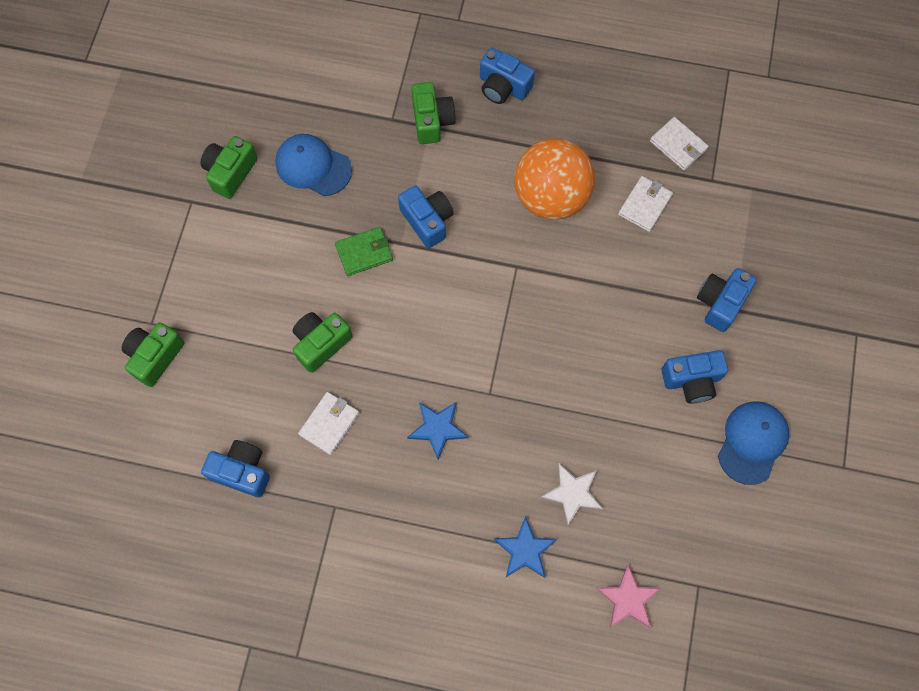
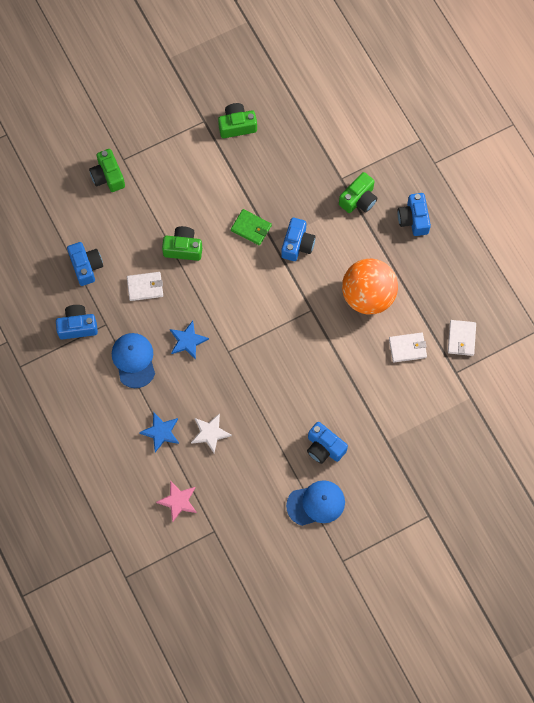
camera: 50 degrees right, 0 degrees up
(155, 356) = (108, 176): green camera -> green camera turned 105 degrees counterclockwise
(313, 166) = (277, 162): blue cap -> blue cap (134, 360)
(720, 303) = (383, 430): blue camera -> blue camera (77, 326)

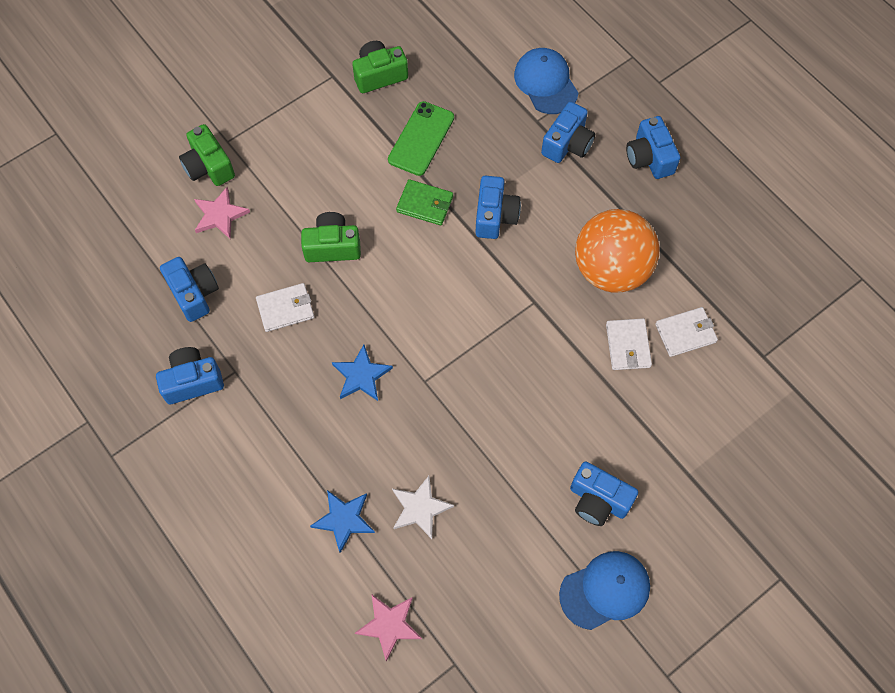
camera: 10 degrees left, 5 degrees down
(110, 213) = (220, 215): none -> pink star
(134, 360) = (285, 417): blue cap -> blue cap (546, 83)
(257, 179) = (421, 138): none -> green phone
(358, 199) = (567, 144): green camera -> blue camera
(461, 338) = (759, 307): white wallet -> white wallet (627, 345)

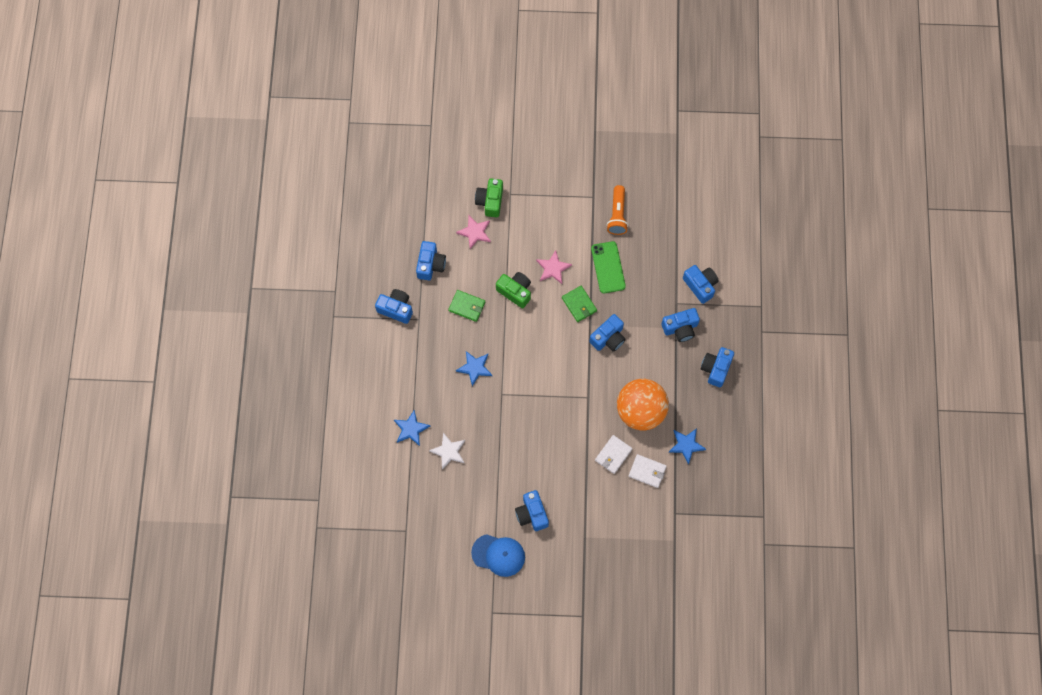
camera: 40 degrees right, 5 degrees up
(285, 309) = (467, 306): white wallet -> green wallet
(379, 75) = (617, 215): green camera -> orange flashlight
(389, 625) = (392, 491): pink star -> pink star (553, 268)
(421, 138) = (608, 267): green phone -> green phone turned 75 degrees counterclockwise
(546, 83) = (700, 285): blue cap -> blue camera
(699, 267) = (686, 445): none -> blue star

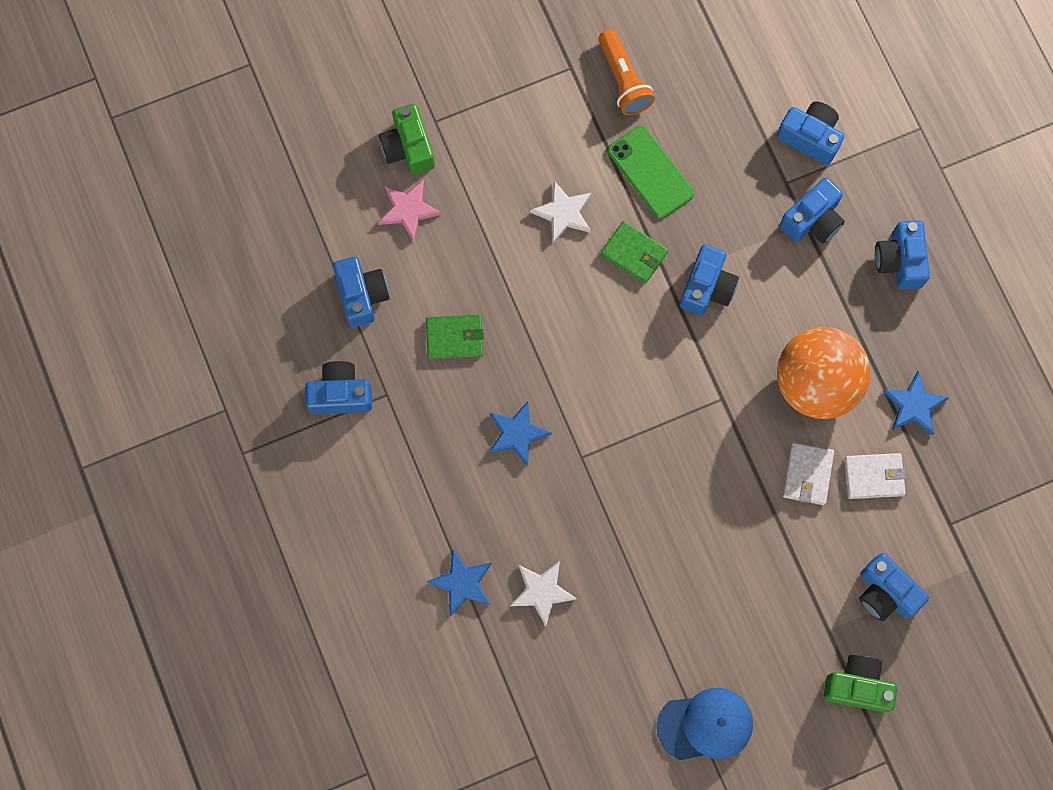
camera: 25 degrees left, 5 degrees up
(515, 291) = (521, 278): green camera -> green camera (857, 686)
(532, 514) = (726, 632): blue camera -> blue camera (885, 592)
(553, 268) = (563, 213): pink star -> white star

